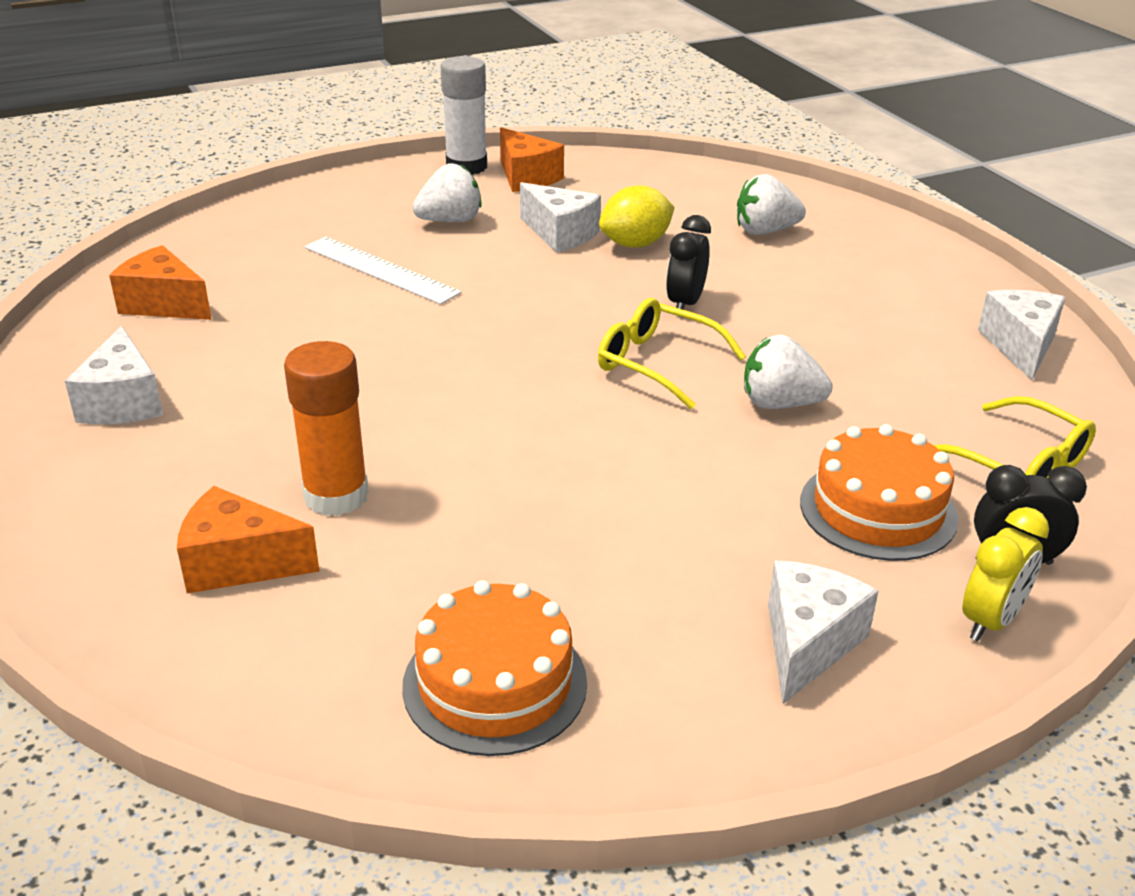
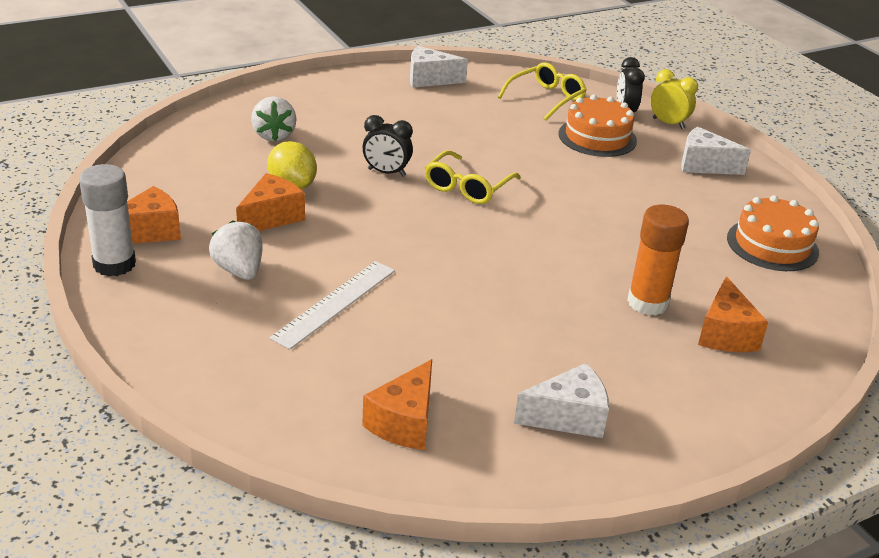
camera: 95 degrees left, 0 degrees up
(560, 234) = (271, 217): white cheese -> orange cheese
(780, 404) = (506, 152): white strawberry -> none

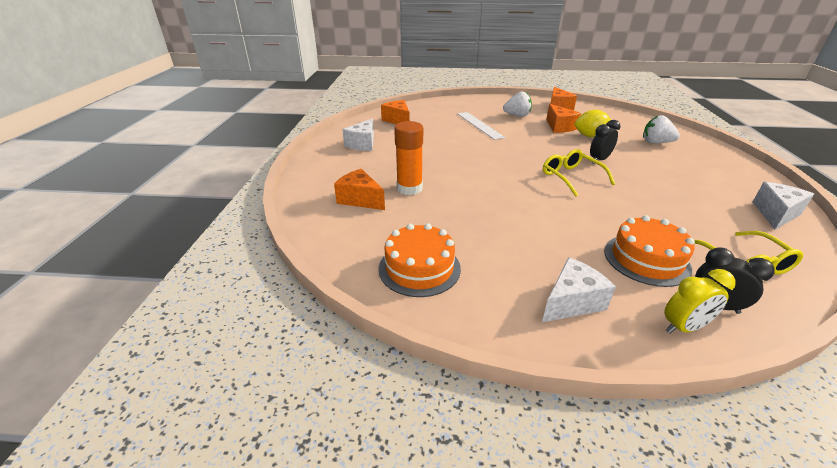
camera: 125 degrees right, 0 degrees up
(114, 264) = (536, 101): white glue stick -> none

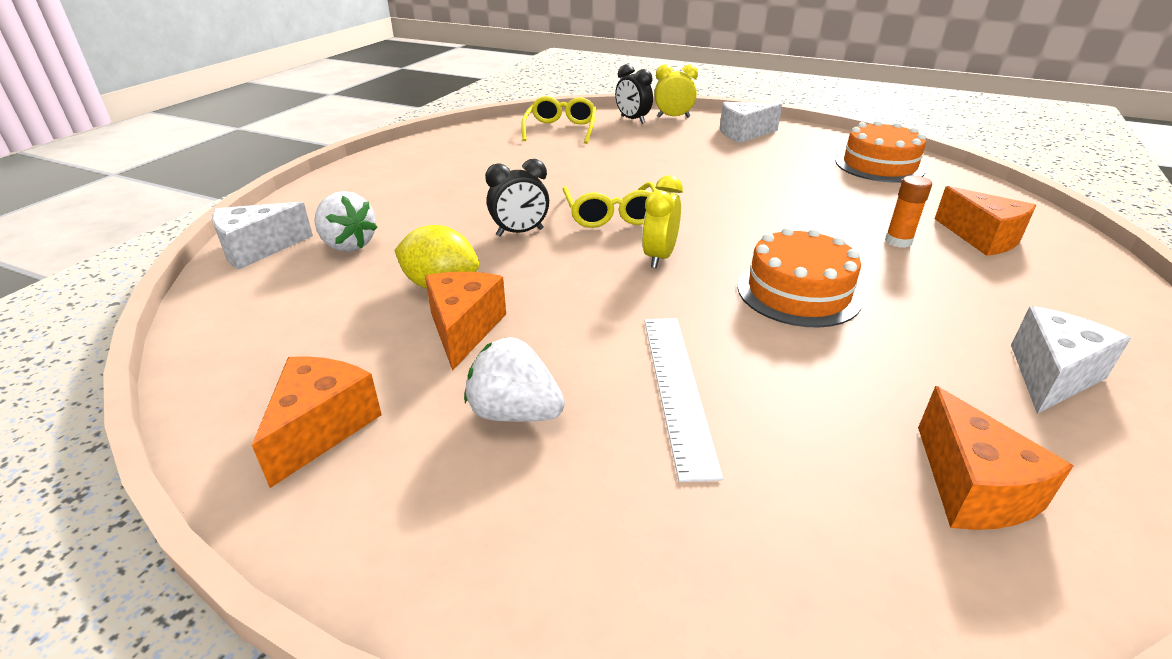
camera: 160 degrees left, 0 degrees up
(409, 188) = (898, 241): orange glue stick -> orange glue stick, size x0.58
(522, 159) = (659, 257): none -> yellow clock
(646, 259) = (643, 142): orange cake -> orange cake (798, 292)
(775, 214) = (441, 146): white cheese -> white cheese (257, 249)

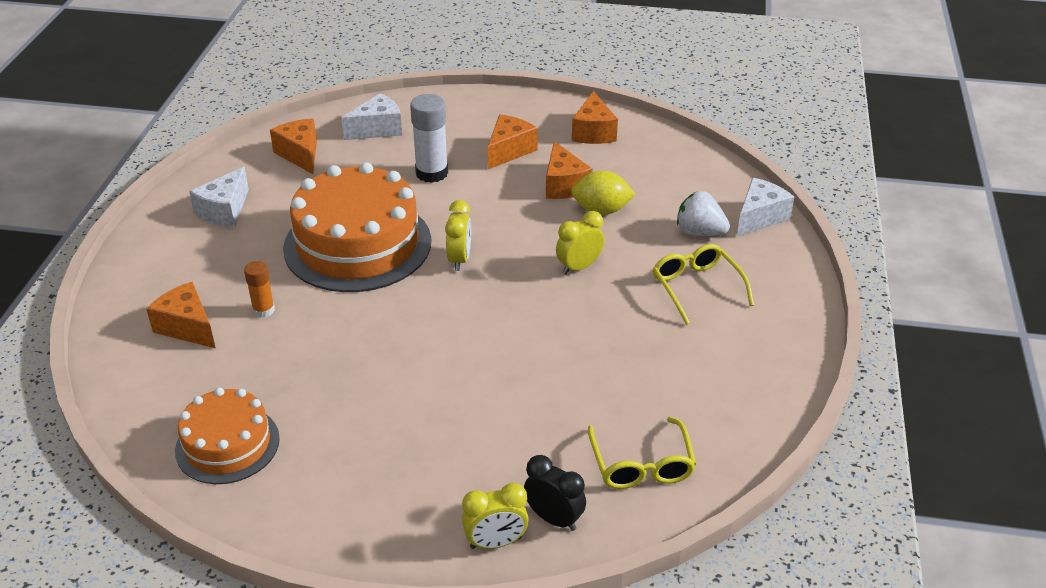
camera: 165 degrees right, 5 degrees up
(514, 413) = (509, 151): white strawberry -> orange cheese
(520, 232) = (579, 267): black clock -> yellow clock
(611, 214) = (512, 302): yellow glasses -> yellow glasses (697, 287)
(677, 389) = (432, 173): white ruler -> white glue stick
(744, 134) = (387, 503): white cheese -> white cheese (378, 129)
(798, 292) = (357, 244): orange cake -> orange cake, size x1.74

